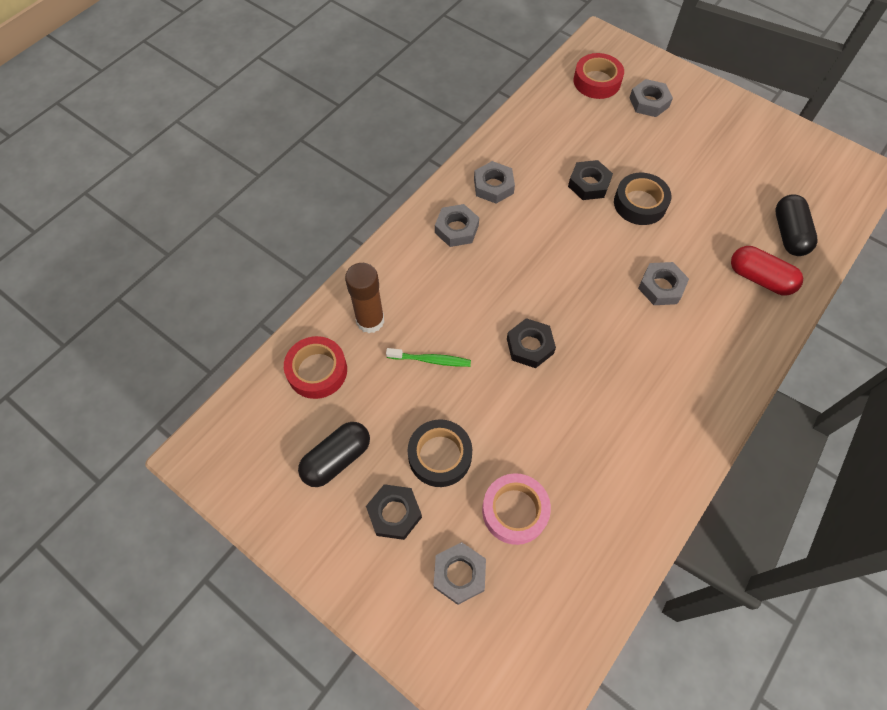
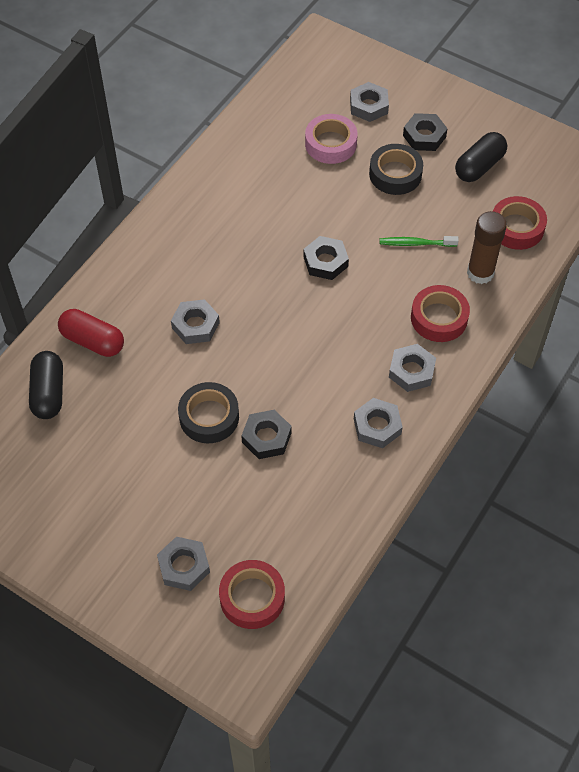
camera: 175 degrees right, 5 degrees down
(422, 276) = (439, 318): none -> red tape

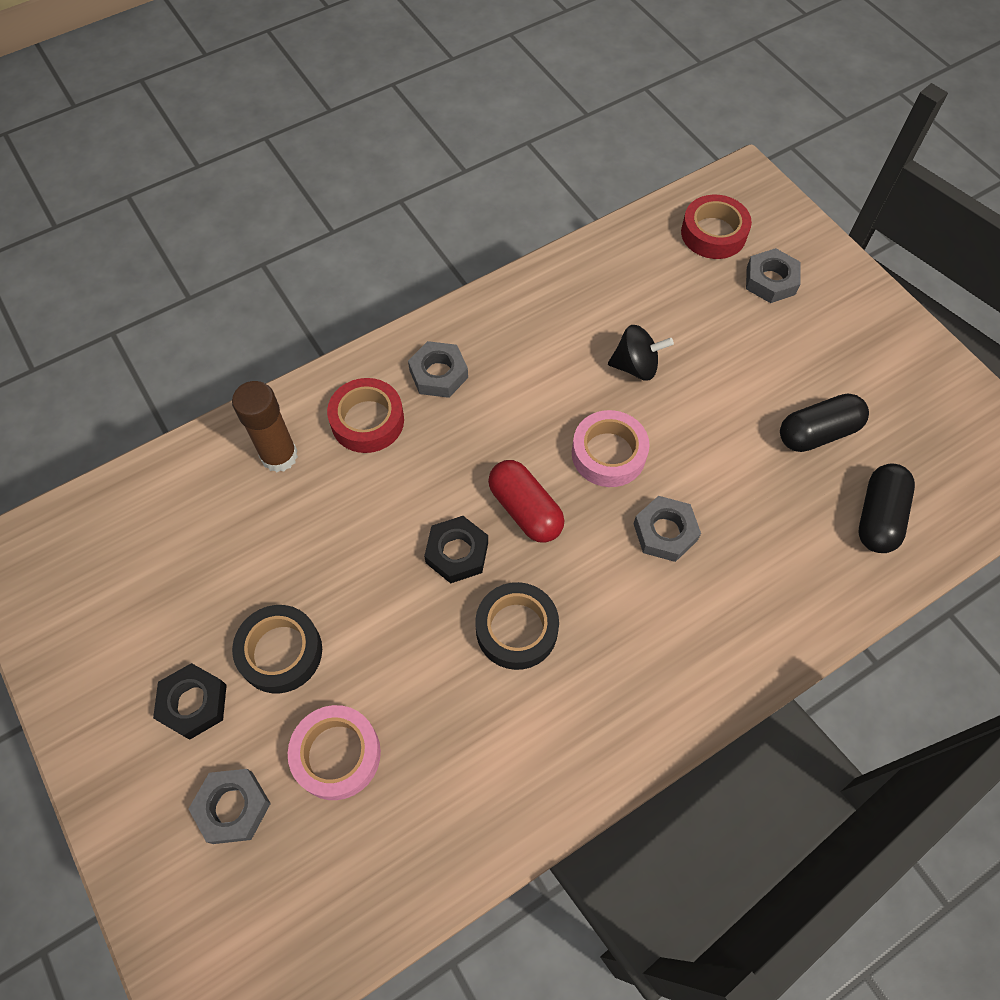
camera: 155 degrees left, 5 degrees up
(93, 341) = (806, 565): red capsule -> red capsule (525, 510)
(209, 417) = (691, 412): black tape -> black tape (516, 629)
(257, 362) = (608, 454): none -> pink tape
(266, 437) = (636, 366): black nut -> black spinning top
(377, 426) = (511, 333): grey nut -> none
(416, 243) = (327, 529): green toothbrush -> none
(479, 166) = (160, 612): black capsule -> black capsule (817, 433)
(516, 228) = (189, 497): red tape -> none

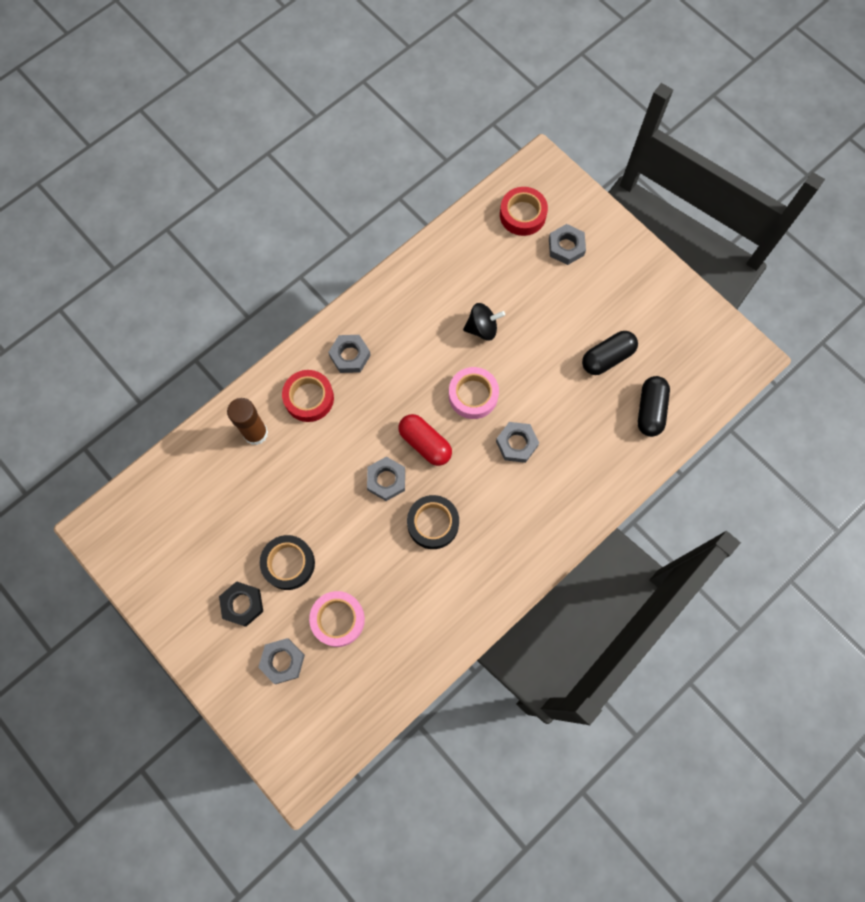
camera: 10 degrees left, 10 degrees up
(457, 553) = (386, 480): black nut -> grey nut

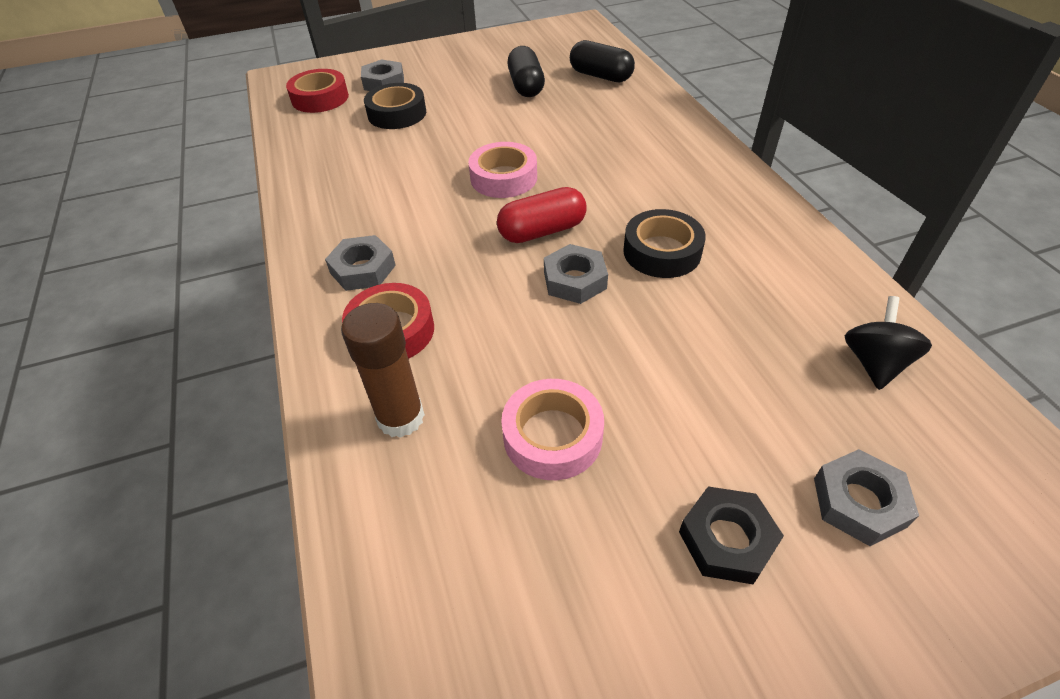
camera: 65 degrees left, 25 degrees down
(288, 563) = (665, 438): black tape -> black tape (397, 113)
(338, 619) = (788, 396): pink tape -> pink tape (552, 436)
(482, 328) = (425, 152): black spinning top -> black spinning top (874, 363)
(516, 444) = (587, 161): grey nut -> none

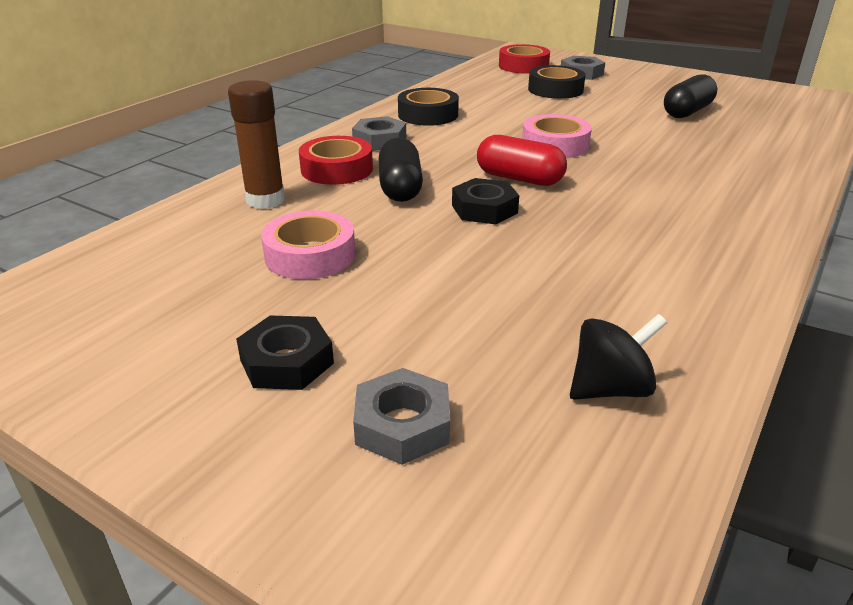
camera: 50 degrees right, 15 degrees down
(574, 280) = (484, 209): grey nut -> black nut
(600, 76) = (772, 131): black capsule -> black capsule (400, 188)
(662, 251) = (582, 232): black tape -> black tape (428, 115)

